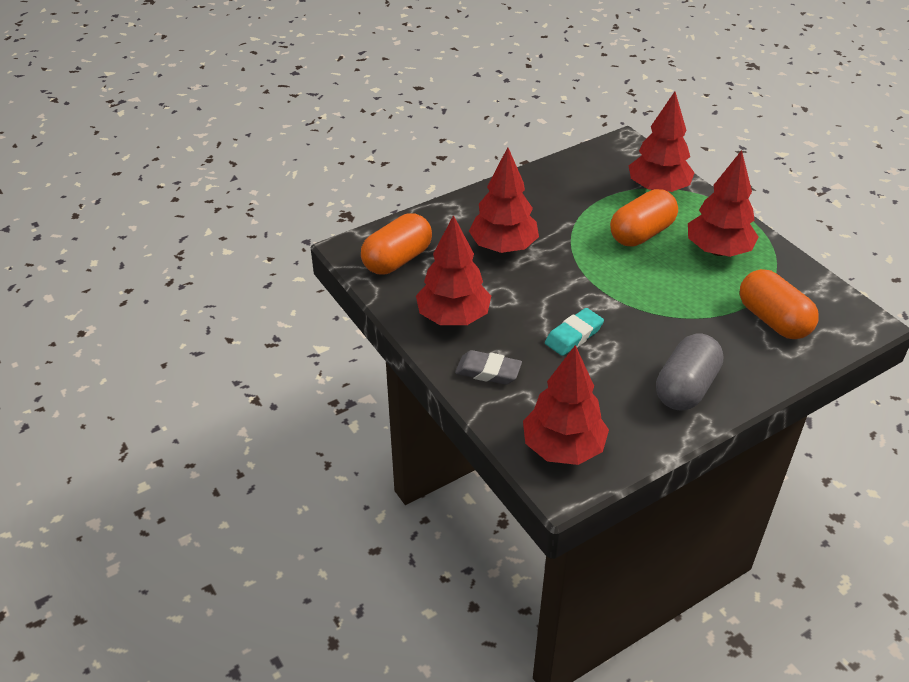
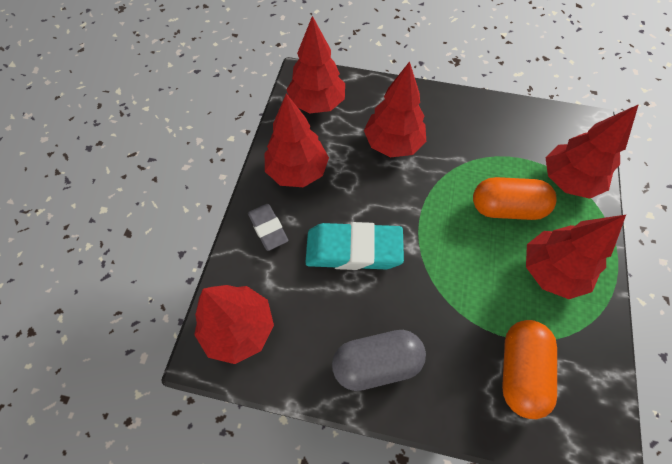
camera: 45 degrees right, 20 degrees up
(397, 260) = (317, 103): orange capsule -> red tree
(574, 335) = (353, 250): turquoise eraser -> turquoise eraser, size x1.73

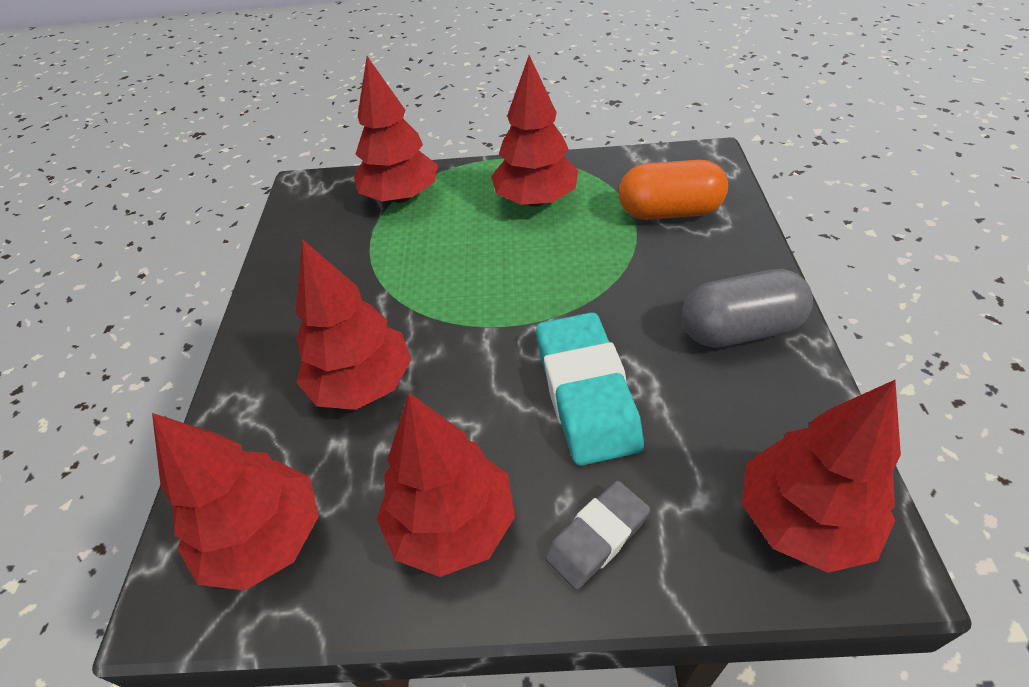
camera: 100 degrees left, 15 degrees down
(376, 363) = (739, 330): grey capsule -> grey capsule turned 75 degrees counterclockwise
(506, 208) = (458, 243): orange capsule -> none

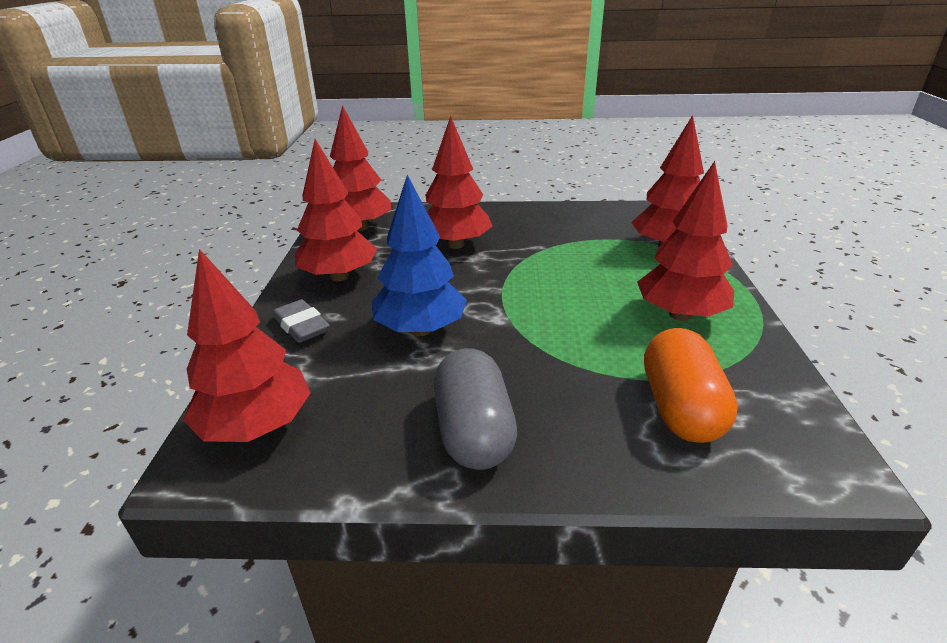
camera: 90 degrees right, 15 degrees down
(586, 393) = (421, 329): turquoise eraser -> blue tree

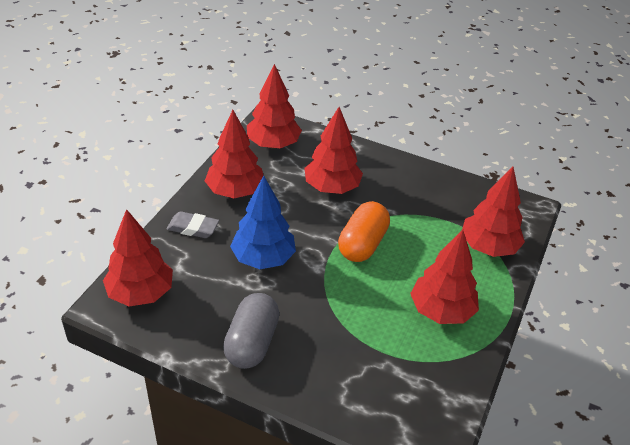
camera: 20 degrees right, 10 degrees up
(301, 326) = (193, 228): grey eraser -> grey eraser turned 60 degrees counterclockwise
(680, 408) = (379, 376): orange capsule -> orange capsule (362, 244)

